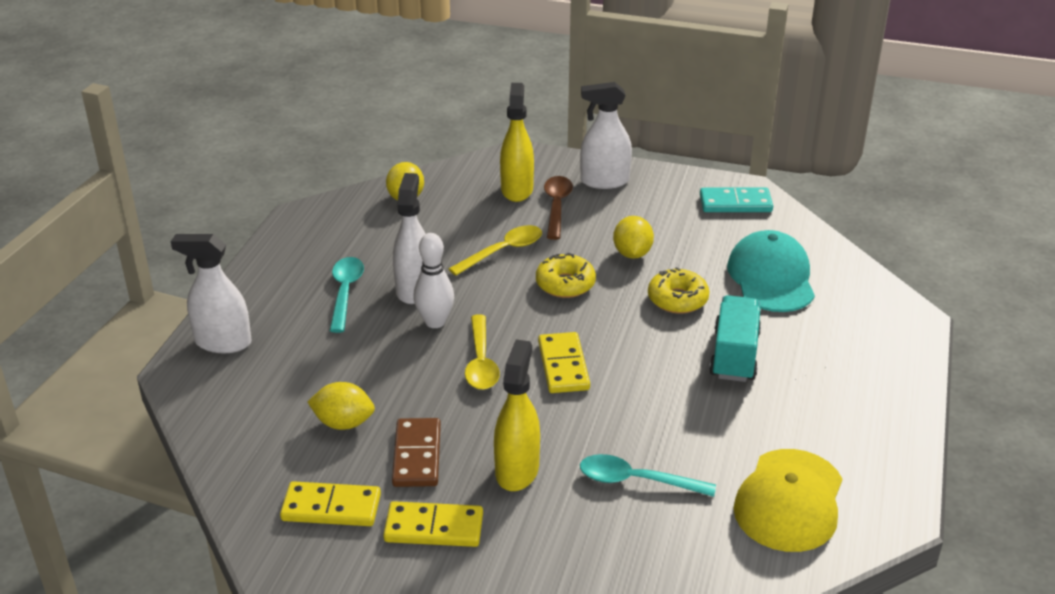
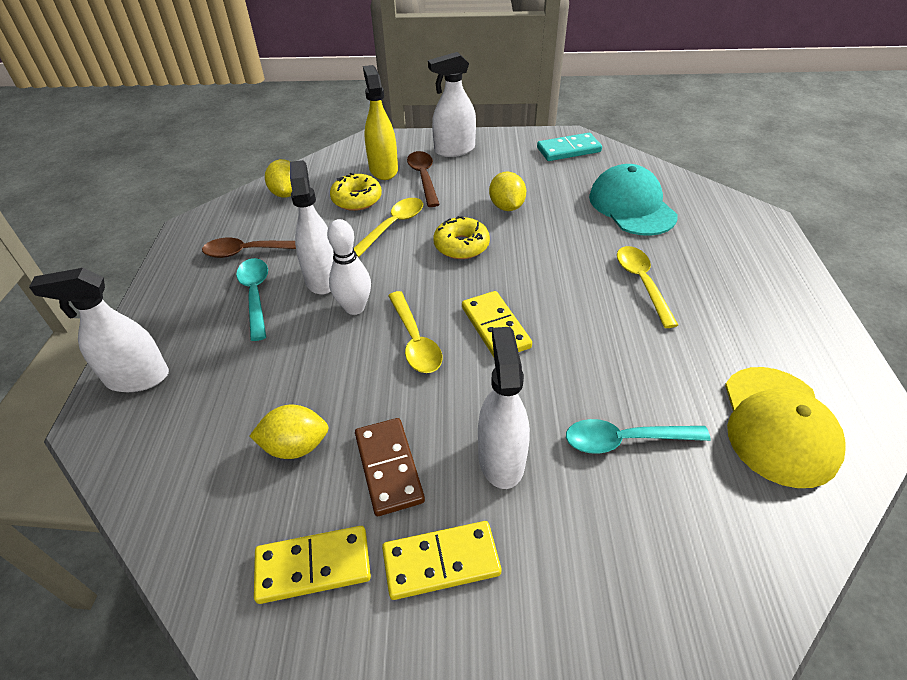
camera: 15 degrees left, 10 degrees up
(351, 250) = (250, 252): none -> brown spoon
(517, 470) = (501, 459): yellow spray bottle -> white spray bottle
(677, 299) = (565, 240): yellow donut -> yellow donut (357, 199)
(734, 355) = (642, 283): turquoise truck -> yellow spoon

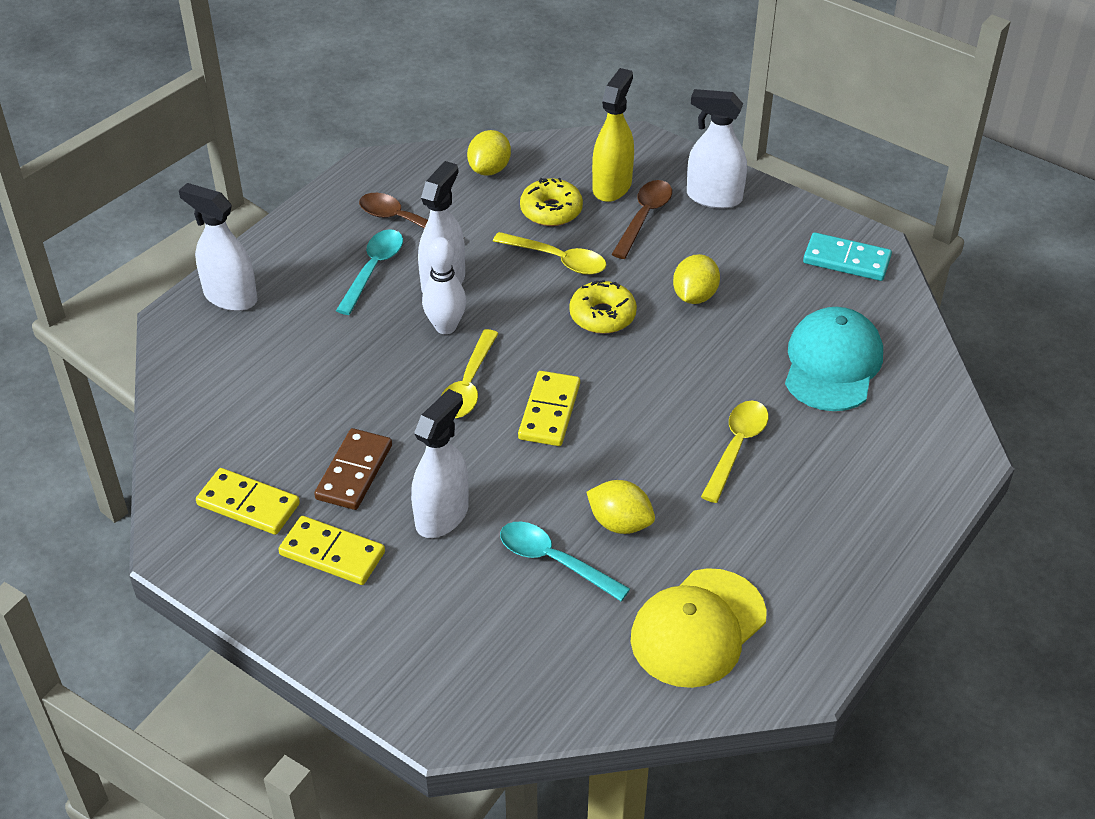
camera: 35 degrees right, 0 degrees up
(295, 446) = (302, 417): yellow lemon -> yellow lemon (620, 523)
(393, 226) = (557, 259): yellow spoon -> yellow spoon turned 45 degrees clockwise

